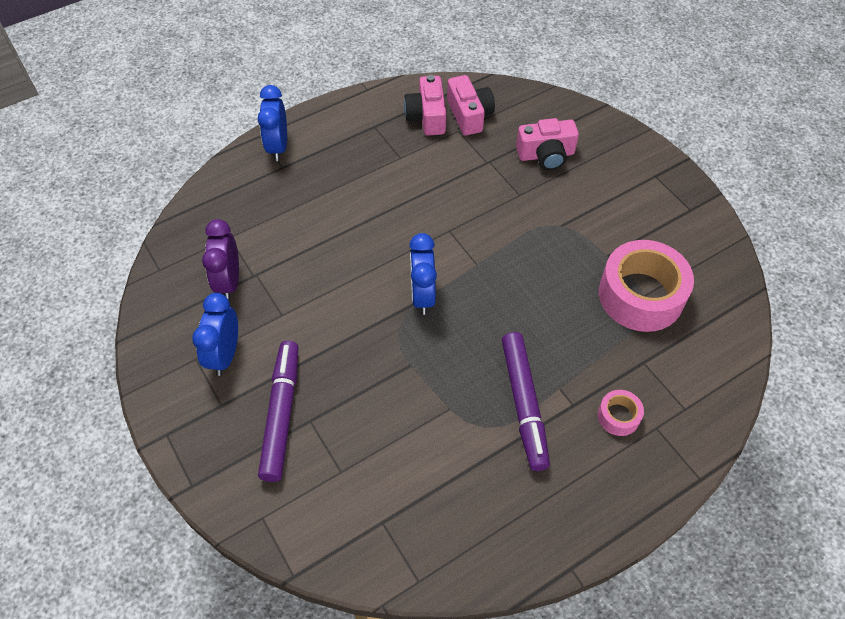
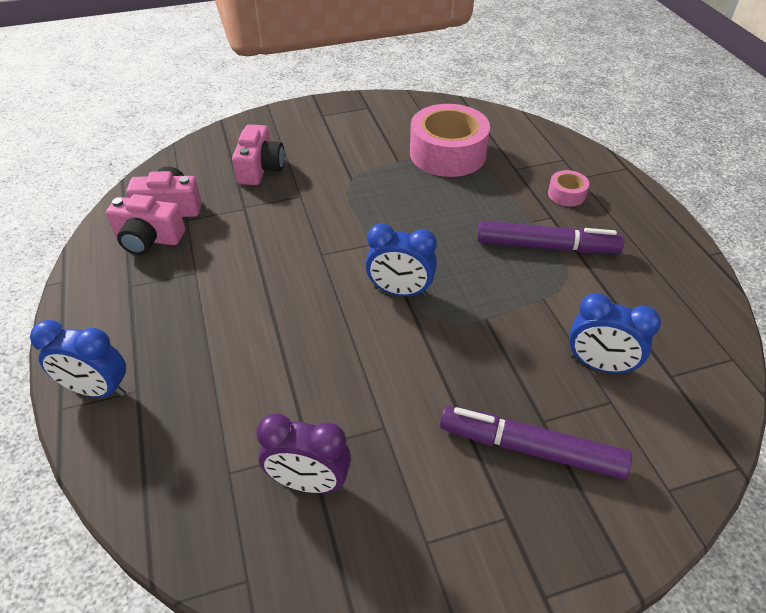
camera: 75 degrees left, 10 degrees down
(225, 355) = (429, 503): blue clock -> blue clock (599, 365)

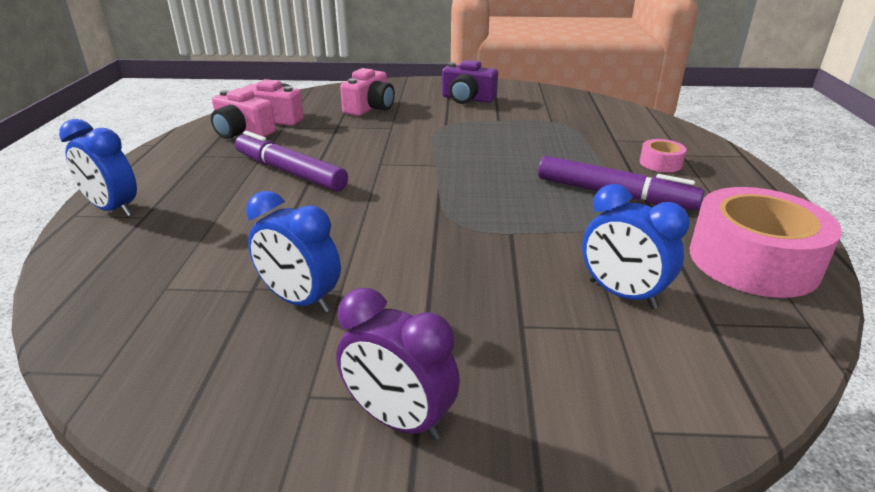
camera: 20 degrees right, 15 degrees down
(309, 482) = (230, 313): purple clock -> purple clock (399, 420)
(351, 132) = (467, 99): none -> purple camera
(400, 291) = (435, 199): blue clock -> blue clock (300, 300)
(447, 153) = (550, 121): pink tape -> pink tape (753, 261)
(530, 449) = (490, 346): purple marker -> purple marker (289, 172)

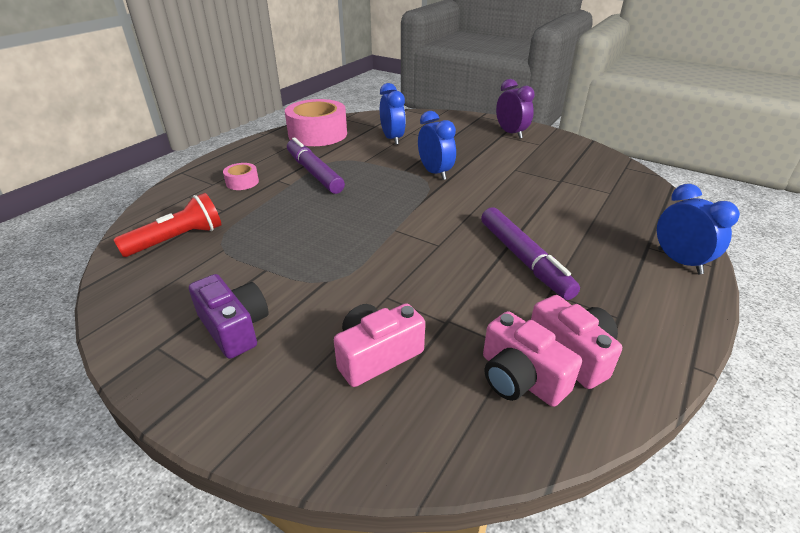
camera: 150 degrees left, 5 degrees up
(300, 300) = (536, 170): blue clock -> blue clock (435, 173)
(596, 117) = (177, 239): none -> red flashlight

